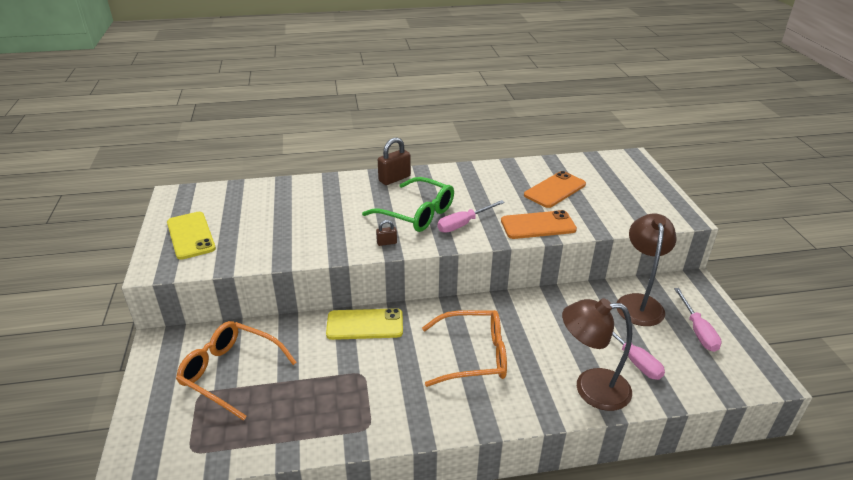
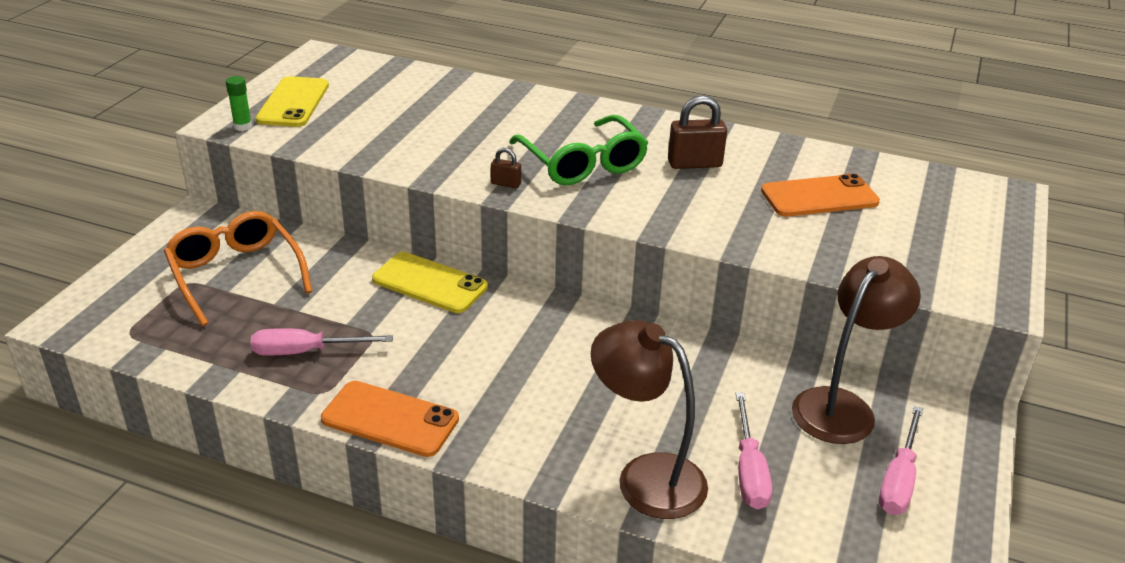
camera: 30 degrees right, 0 degrees up
(171, 265) = (243, 126): none -> green glue stick
(394, 179) = (599, 113): brown padlock -> brown padlock (694, 164)
(463, 224) = (632, 196): pink screwdriver -> pink screwdriver (305, 351)
(473, 356) = (526, 371): orange glasses -> none
(538, 225) = (738, 232): orange phone -> orange phone (390, 419)

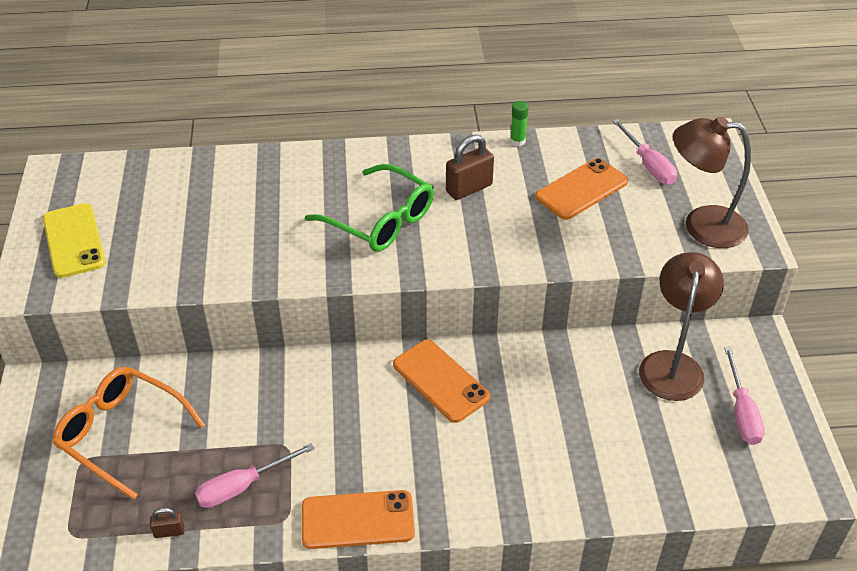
camera: 25 degrees left, 10 degrees up
(243, 126) = (47, 286): green glue stick -> green glue stick (517, 141)
(429, 283) = (298, 375): yellow phone -> none
(506, 184) = (332, 266): brown padlock -> brown padlock (169, 531)
(566, 334) = (440, 381): none -> orange phone
(646, 476) = (577, 485): brown lamp -> brown lamp (701, 225)
(749, 470) = (642, 448): pink screwdriver -> pink screwdriver (648, 165)

